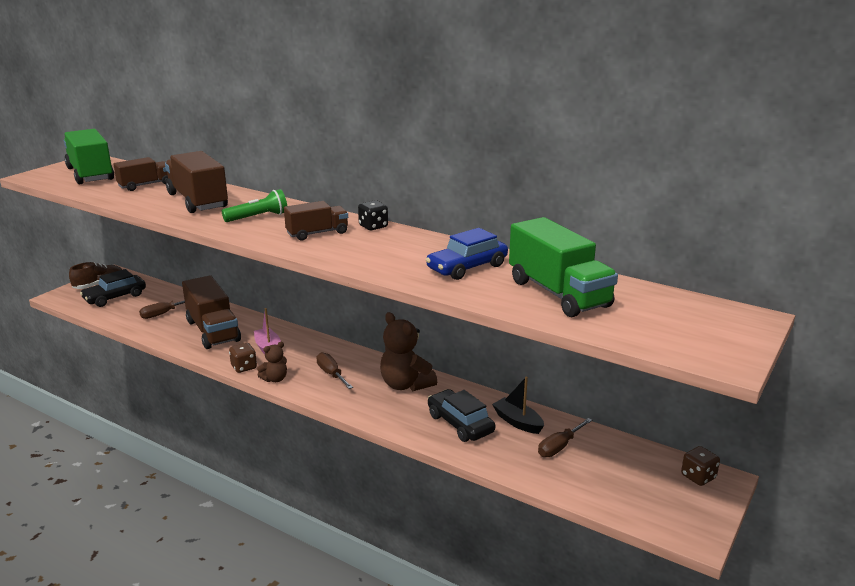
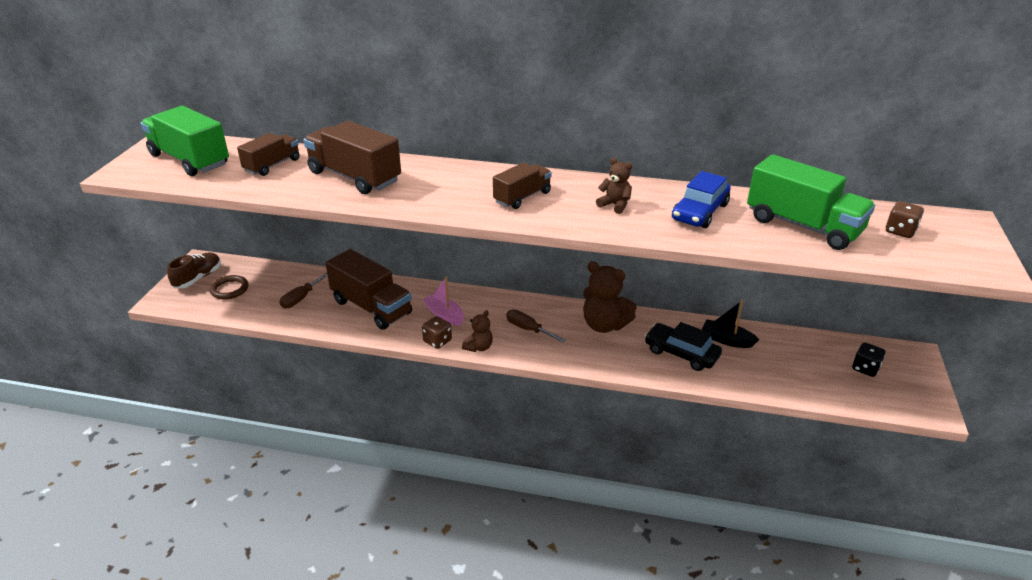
camera: 20 degrees left, 10 degrees up
(115, 297) = (229, 289): black car -> brown ring
(258, 217) = (441, 187): green flashlight -> none
(373, 226) = (567, 179): black dice -> black dice (865, 368)
(393, 251) = (615, 205): none -> brown teddy bear
(559, 447) = (777, 355): brown screwdriver -> none
(698, 477) = (897, 356): brown dice -> brown dice (900, 231)

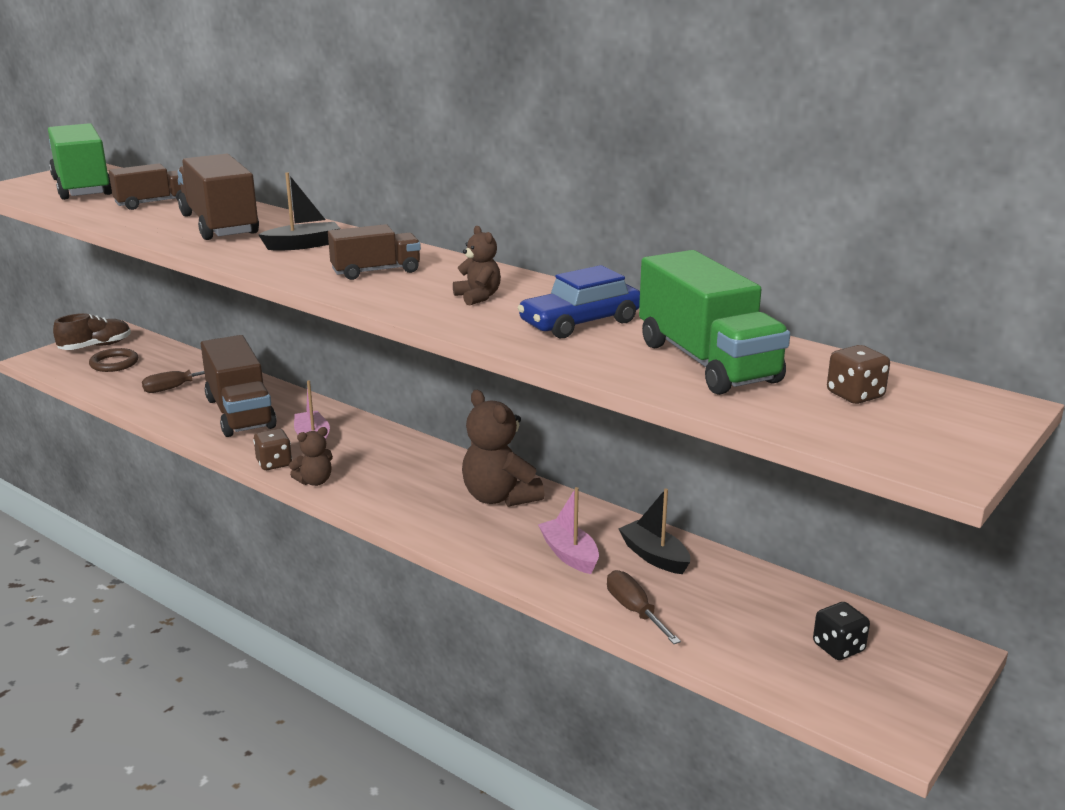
camera: 25 degrees right, 10 degrees down
(441, 184) = (303, 245): none -> black boat
(528, 329) = (396, 478): brown screwdriver -> brown screwdriver (634, 611)
(681, 353) = (569, 554): black car -> pink boat

